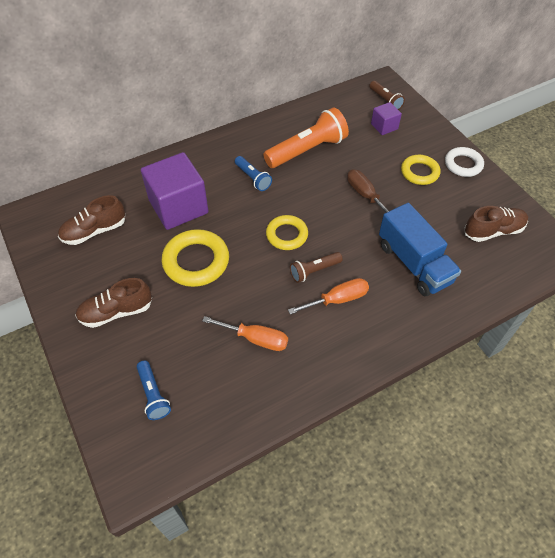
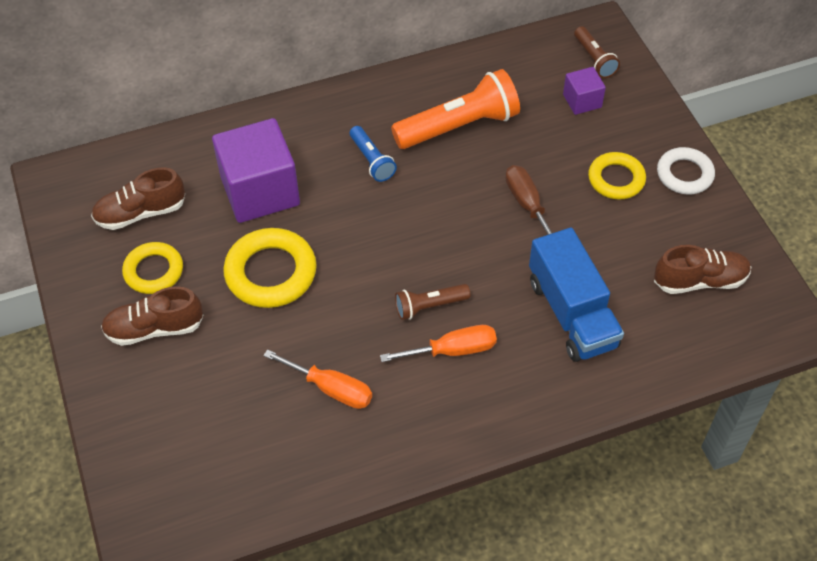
camera: 10 degrees right, 0 degrees up
(153, 394) = (186, 442): blue flashlight -> none
(287, 235) = (402, 250): yellow ring -> yellow ring (154, 271)

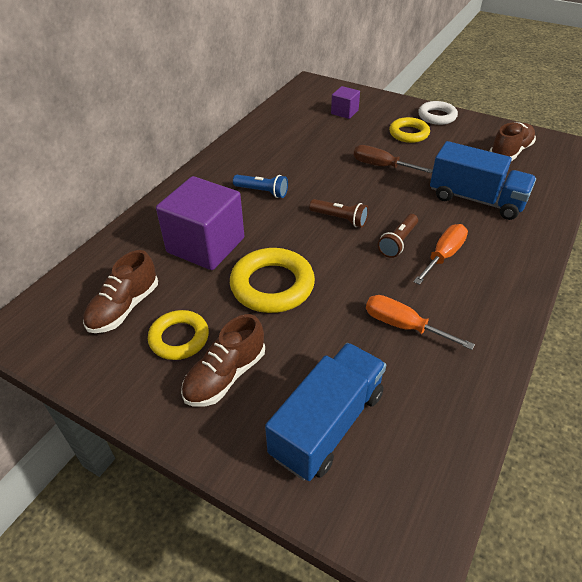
camera: 40 degrees left, 10 degrees down
(183, 421) = (327, 424): none -> blue truck
(331, 389) = (403, 326): orange screwdriver -> orange screwdriver turned 135 degrees counterclockwise
(459, 126) = (293, 152): orange flashlight -> none
(594, 59) = (326, 94): brown flashlight -> brown flashlight (339, 219)

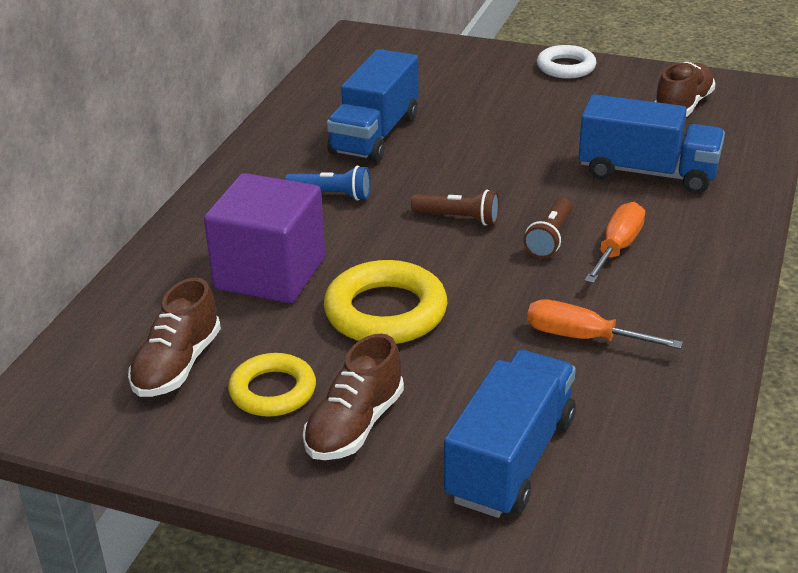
camera: 10 degrees left, 10 degrees down
(302, 151) = (375, 135): none -> blue truck
(344, 112) = (424, 74): purple cube -> none
(381, 166) = (500, 143): brown screwdriver -> none
(409, 133) = (530, 95): yellow ring -> none

